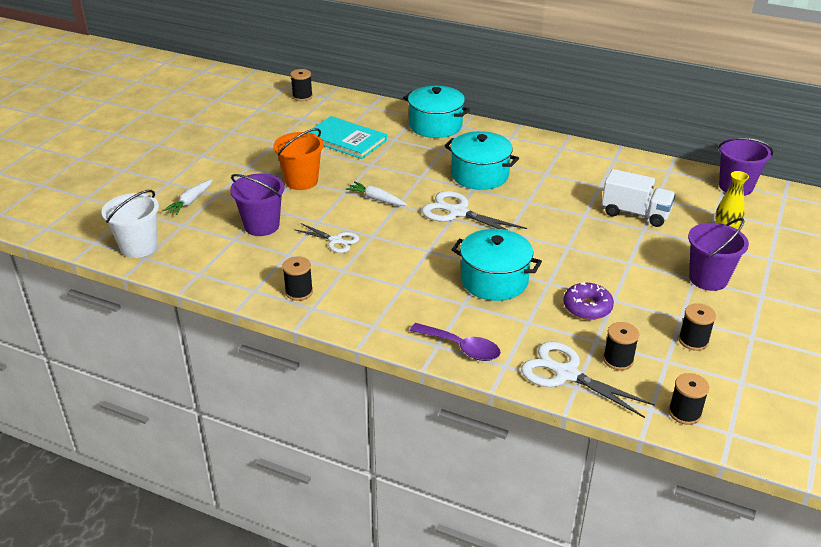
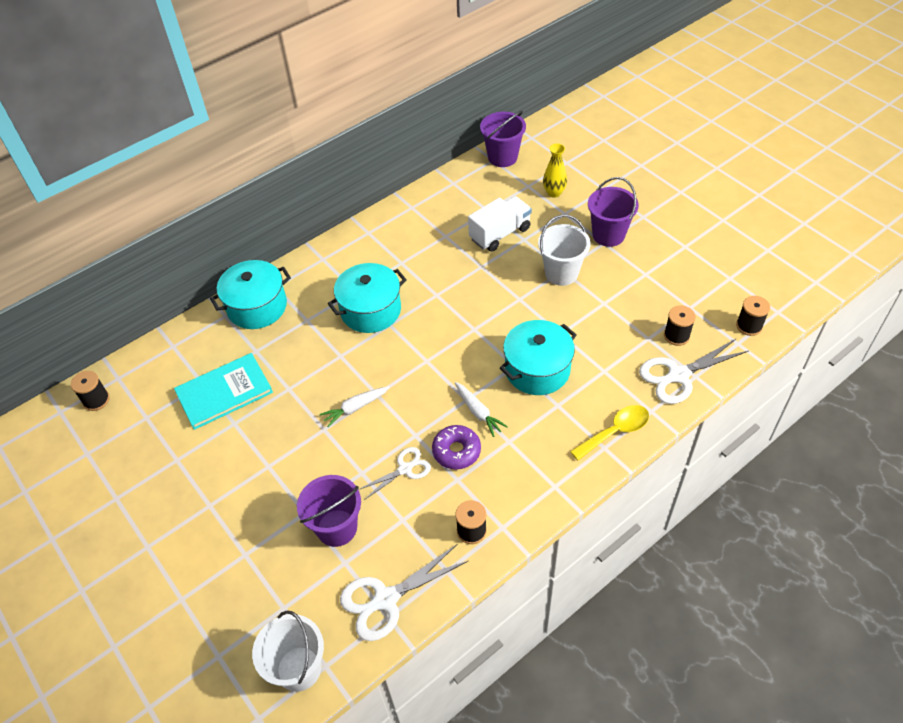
camera: 60 degrees left, 15 degrees up
(190, 201) = (241, 587): white carrot -> white carrot (478, 412)
(301, 181) = (276, 462): orange bucket -> none
(457, 212) = (420, 353): white scissors -> white scissors (385, 600)
(461, 347) = (615, 431): purple spoon -> yellow spoon
(587, 307) = (605, 324): purple donut -> purple donut (456, 451)
(625, 263) = (561, 273): none -> white bucket
(693, 341) = (675, 281): black spool -> none

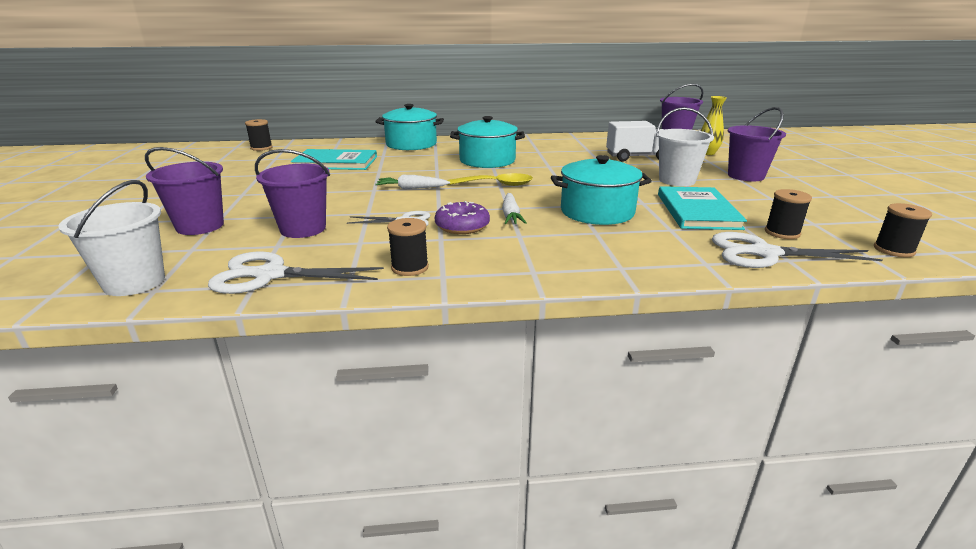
camera: 30 degrees right, 25 degrees down
(244, 575) = (200, 226): none -> purple bucket
(606, 328) = (697, 211): none -> turquoise book
(615, 431) = (646, 262): yellow spoon -> yellow spoon (496, 185)

